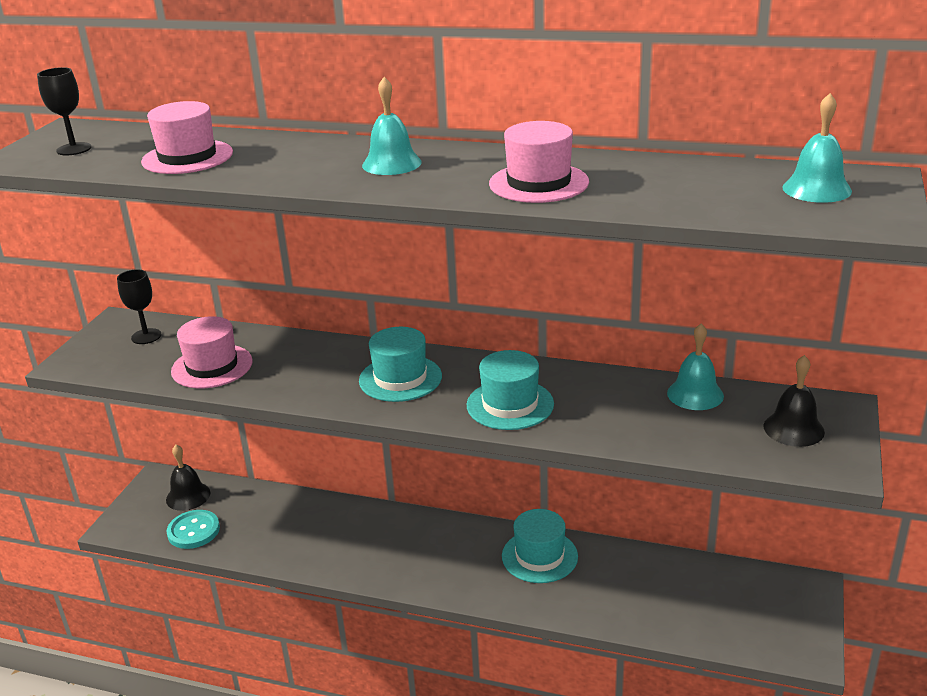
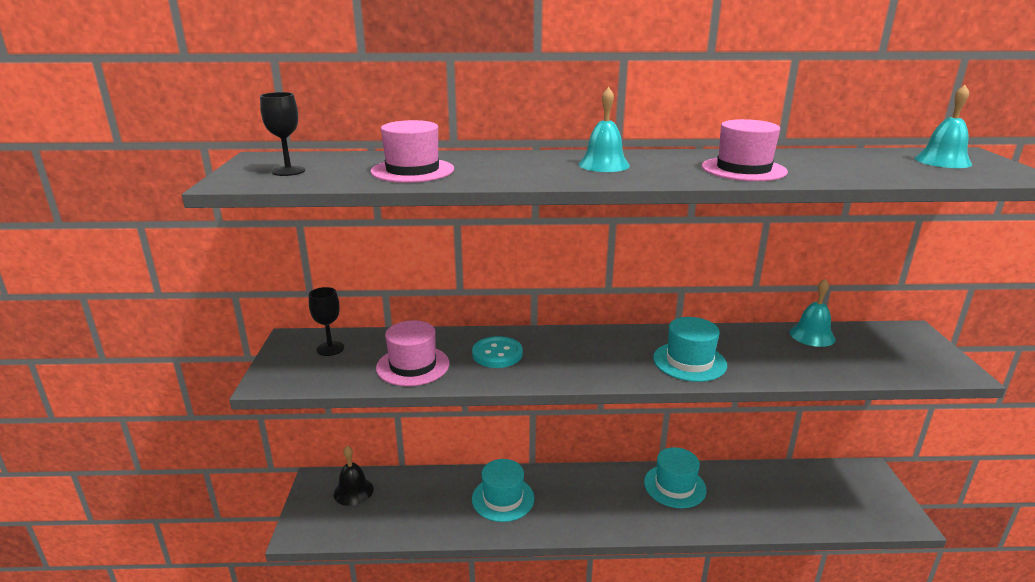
camera: 20 degrees left, 5 degrees down
(193, 531) = (375, 521): turquoise button -> turquoise button (497, 354)
(400, 378) = (585, 353): turquoise hat -> turquoise hat (503, 498)
(793, 429) = (901, 350): black bell -> none

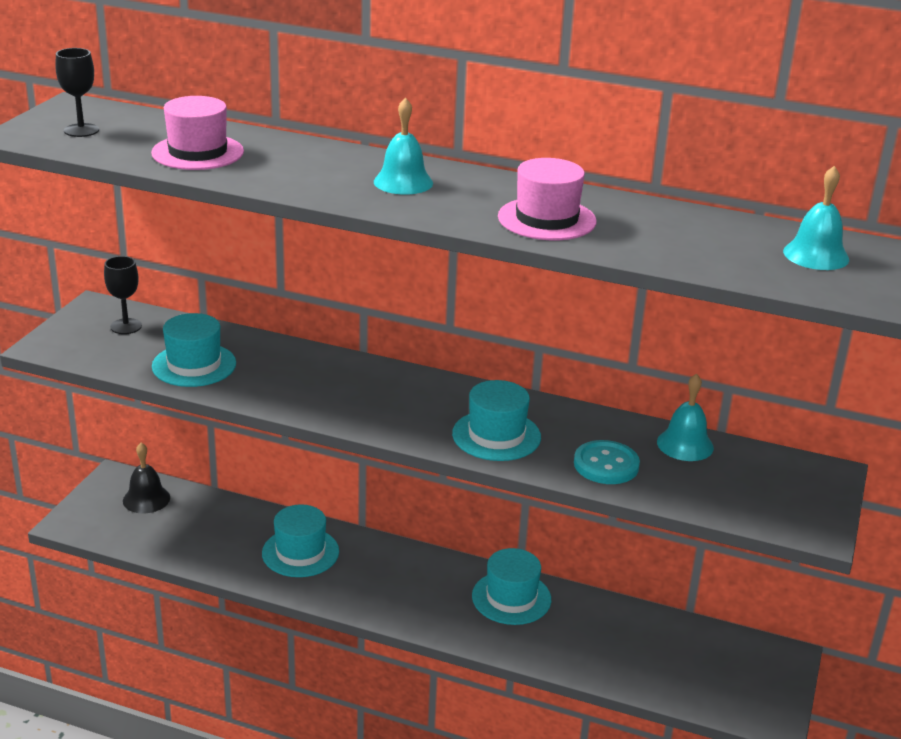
camera: 20 degrees right, 5 degrees up
(413, 366) = (194, 365): pink hat -> turquoise hat
(497, 354) = (291, 374): turquoise button -> turquoise button (606, 465)

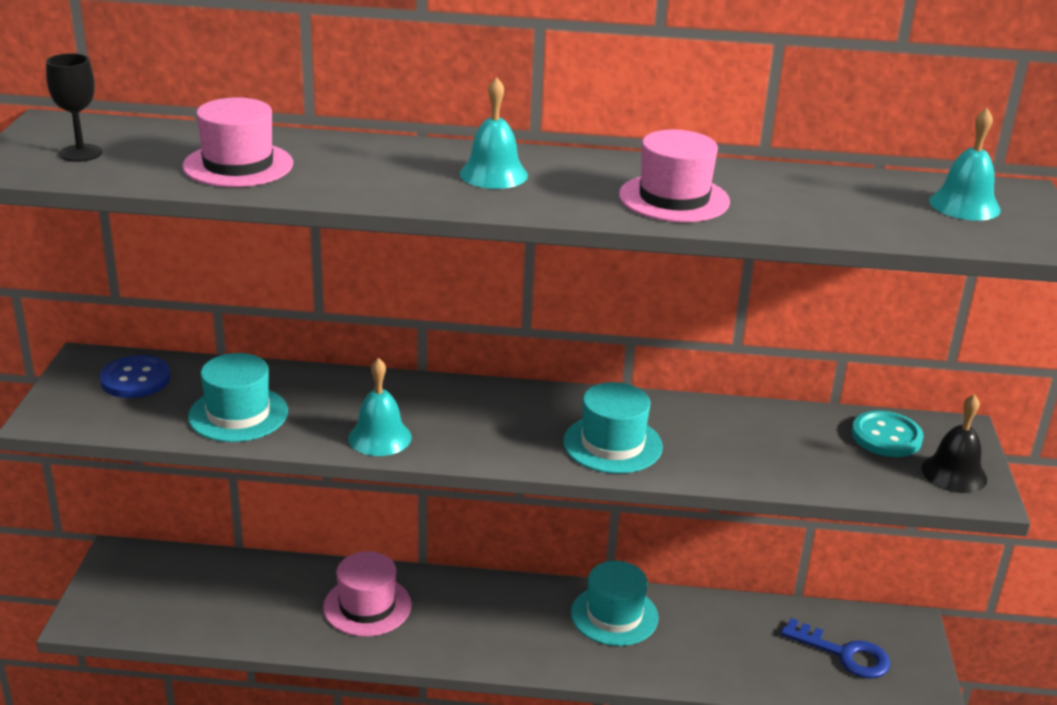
camera: 15 degrees left, 0 degrees up
(126, 326) = (135, 379): black goblet -> blue button
(146, 499) = (165, 575): black bell -> black bell (954, 473)
(300, 552) = (367, 606): turquoise hat -> pink hat
(606, 465) = (741, 458): turquoise button -> turquoise button (886, 436)
(685, 444) = (807, 423): turquoise bell -> turquoise bell (379, 437)
(710, 668) = (844, 654): none -> blue key

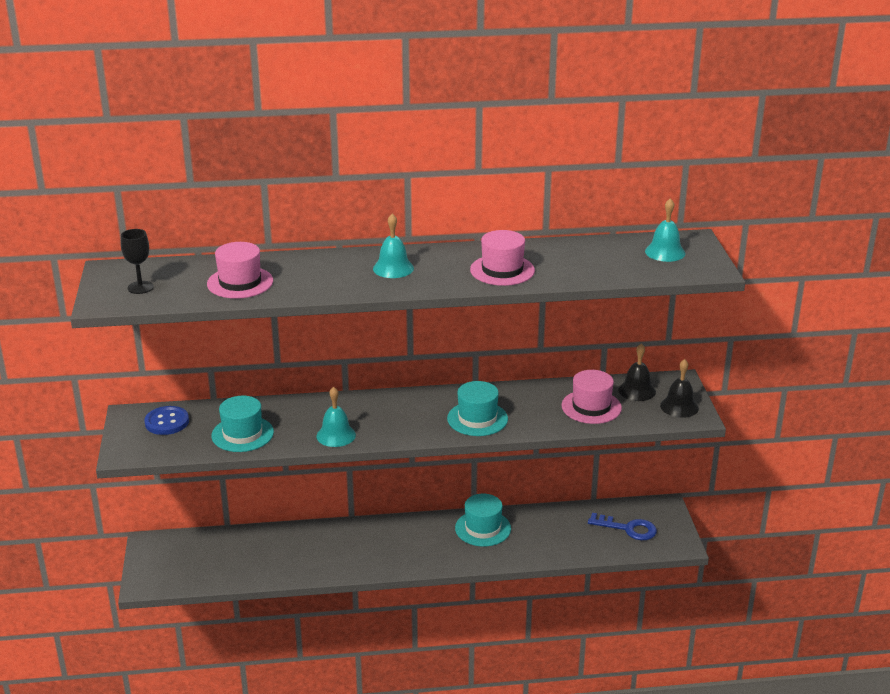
camera: 10 degrees left, 0 degrees up
(367, 606) = (325, 547): pink hat -> pink hat (591, 407)
(886, 436) = (637, 390): turquoise button -> black bell

